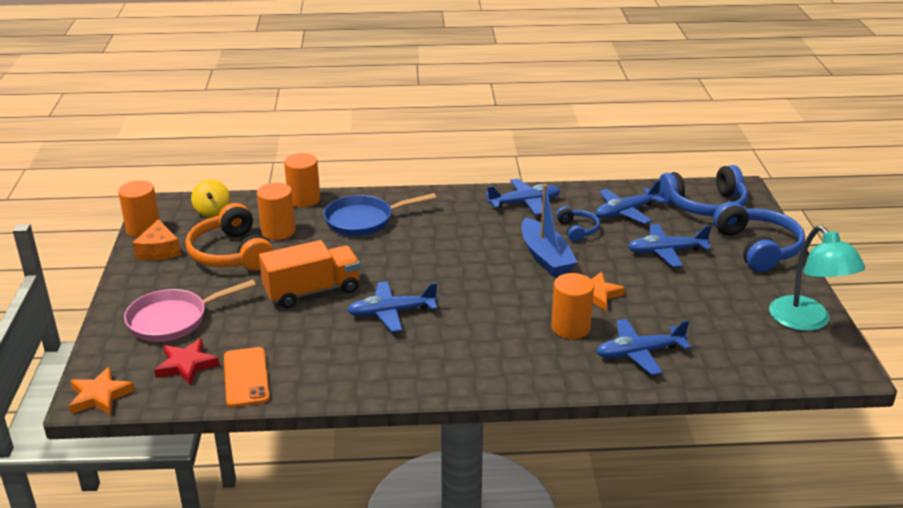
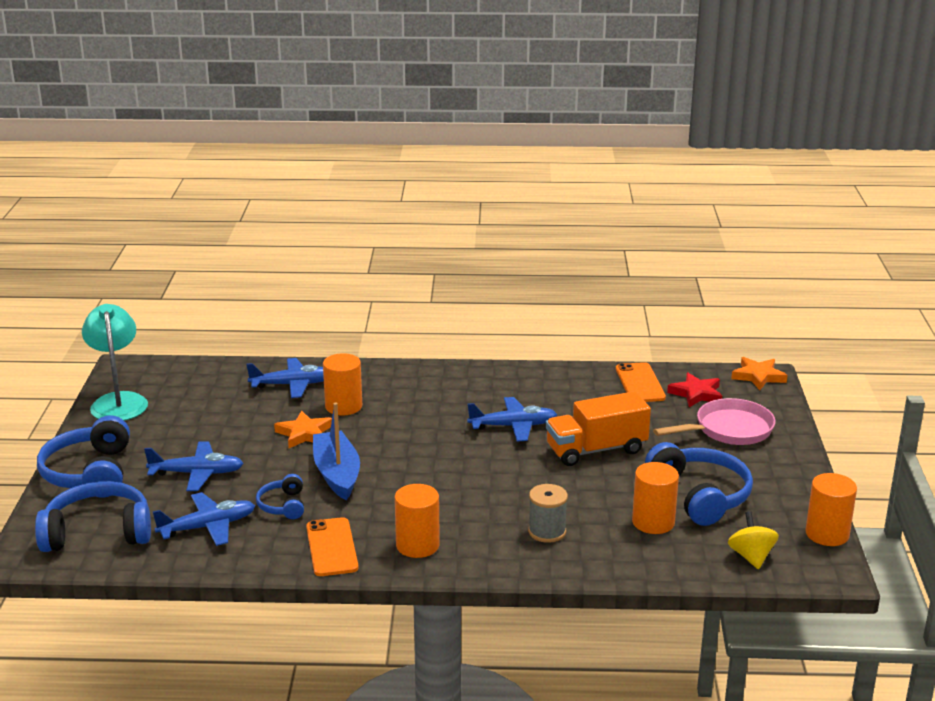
camera: 175 degrees left, 5 degrees down
(159, 250) = (788, 503): orange cheese -> none
(231, 254) = (700, 495): orange headphones -> blue headphones
(304, 199) = (631, 569): orange cylinder -> orange cylinder (417, 545)
(363, 220) = (547, 532): blue pan -> grey spool
(525, 203) = (331, 547): blue plane -> orange phone

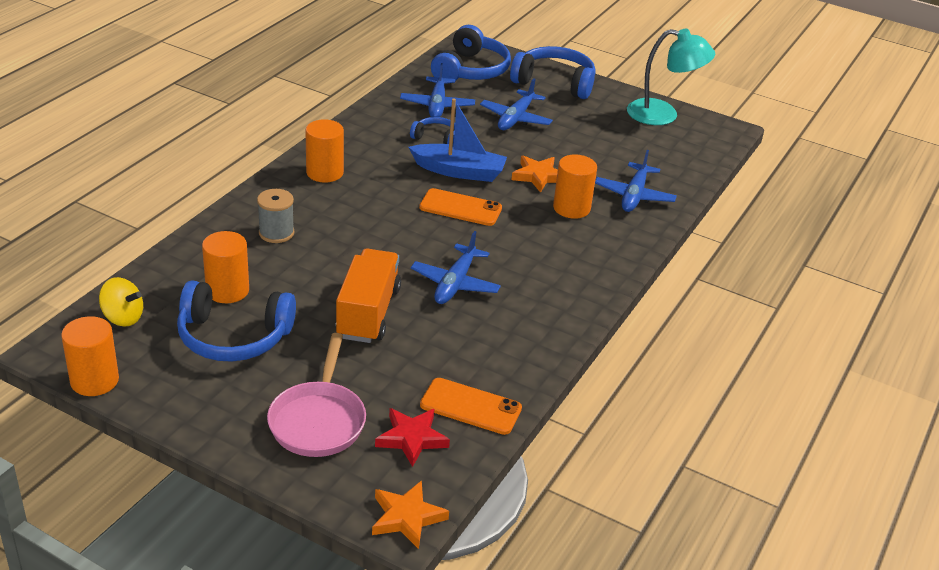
camera: 115 degrees right, 10 degrees up
(331, 547) = (361, 140): orange phone -> orange phone (460, 208)

